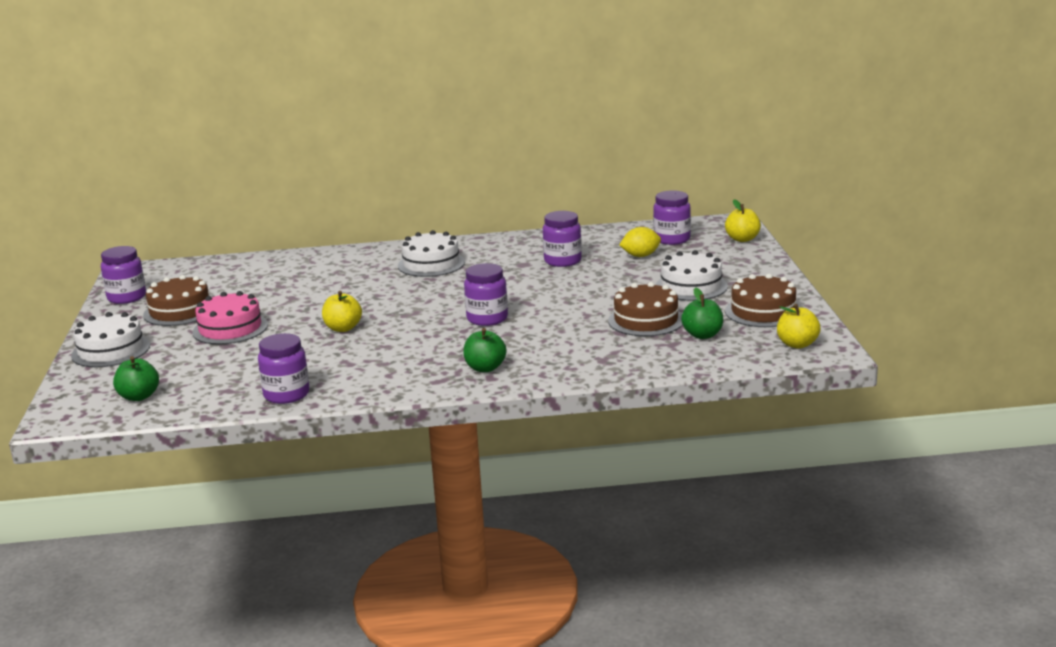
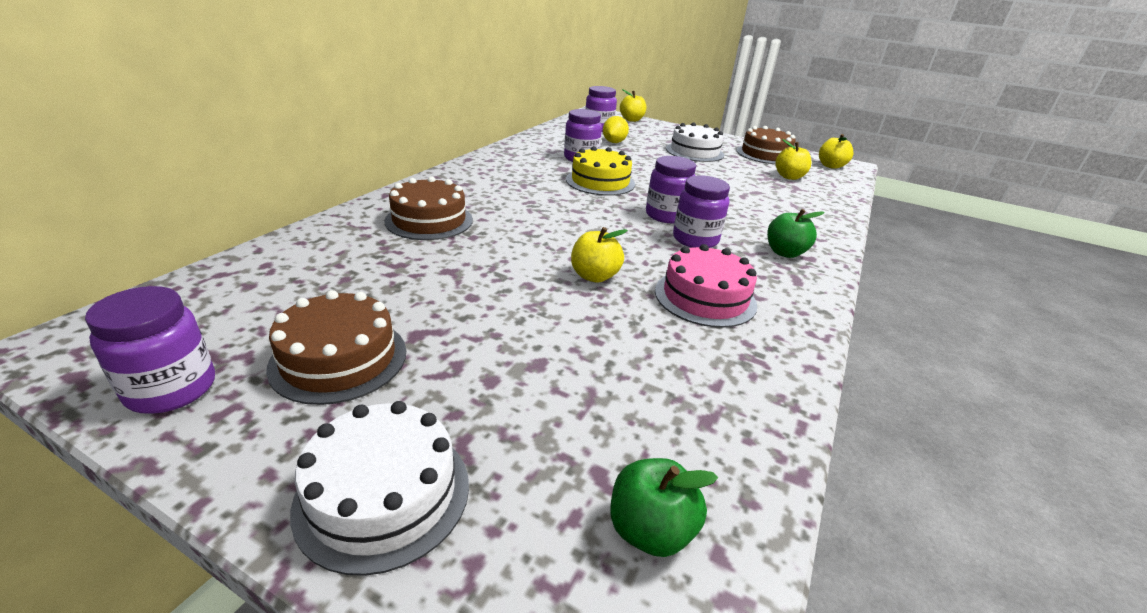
camera: 60 degrees left, 10 degrees up
(230, 328) = (480, 341): pink cake -> pink cake (705, 297)
(286, 395) = (765, 376): purple jar -> purple jar (695, 239)
(431, 264) = (493, 190): white cake -> none
(518, 282) = (600, 182): none -> yellow cake
(646, 320) = (742, 179): brown cake -> brown cake (429, 220)
(702, 335) = (789, 177): green apple -> yellow apple

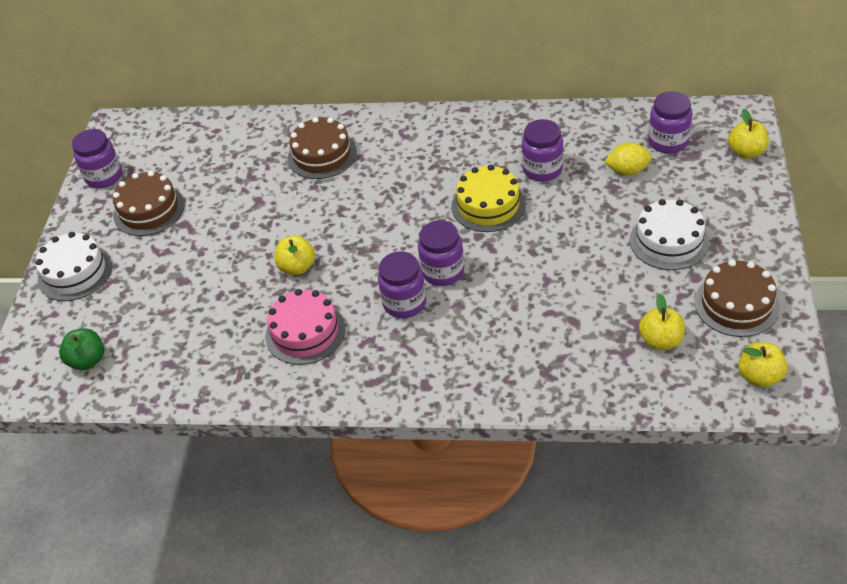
camera: 75 degrees right, 15 degrees up
(785, 253) = (423, 366): green apple -> none

